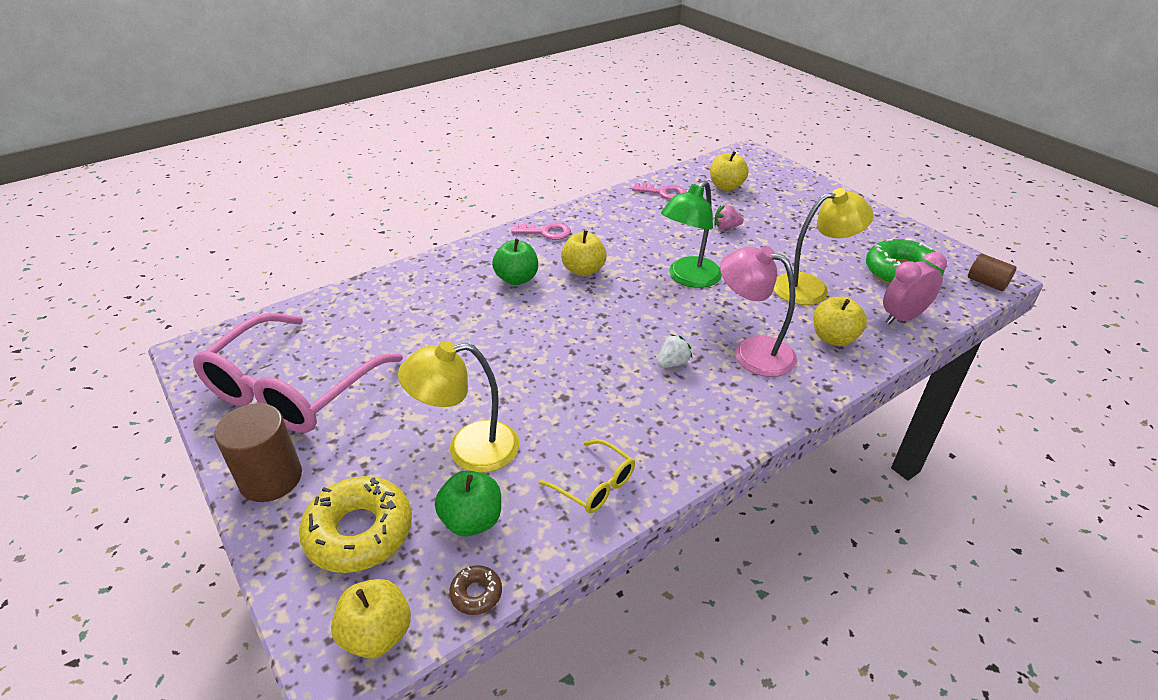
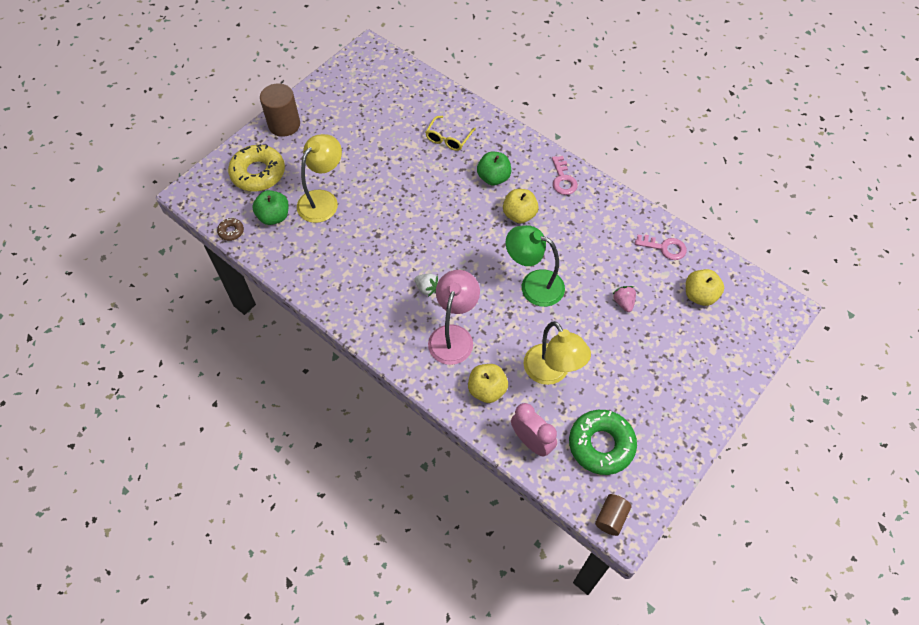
camera: 75 degrees right, 20 degrees up
(292, 389) = (349, 105): pink glasses -> none
(377, 634) = (204, 201): yellow apple -> none
(468, 449) = (323, 200): yellow lamp -> yellow lamp turned 60 degrees clockwise
(595, 485) = (309, 266): yellow glasses -> yellow glasses (448, 138)
(664, 193) = (664, 248): pink key -> pink key turned 75 degrees counterclockwise

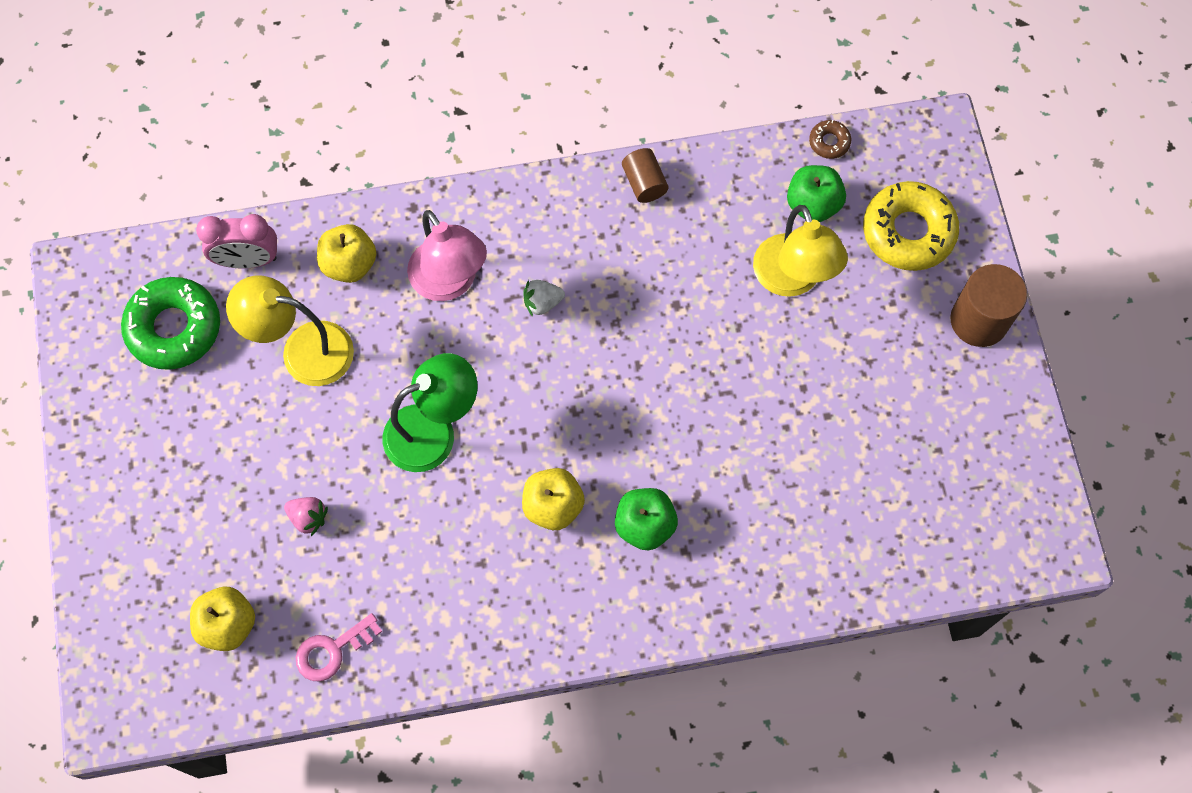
camera: 130 degrees right, 10 degrees up
(448, 138) = (769, 521): yellow glasses -> none
(563, 179) = (560, 618): pink key -> none
(611, 518) = (96, 268): brown cylinder -> brown cylinder (644, 183)

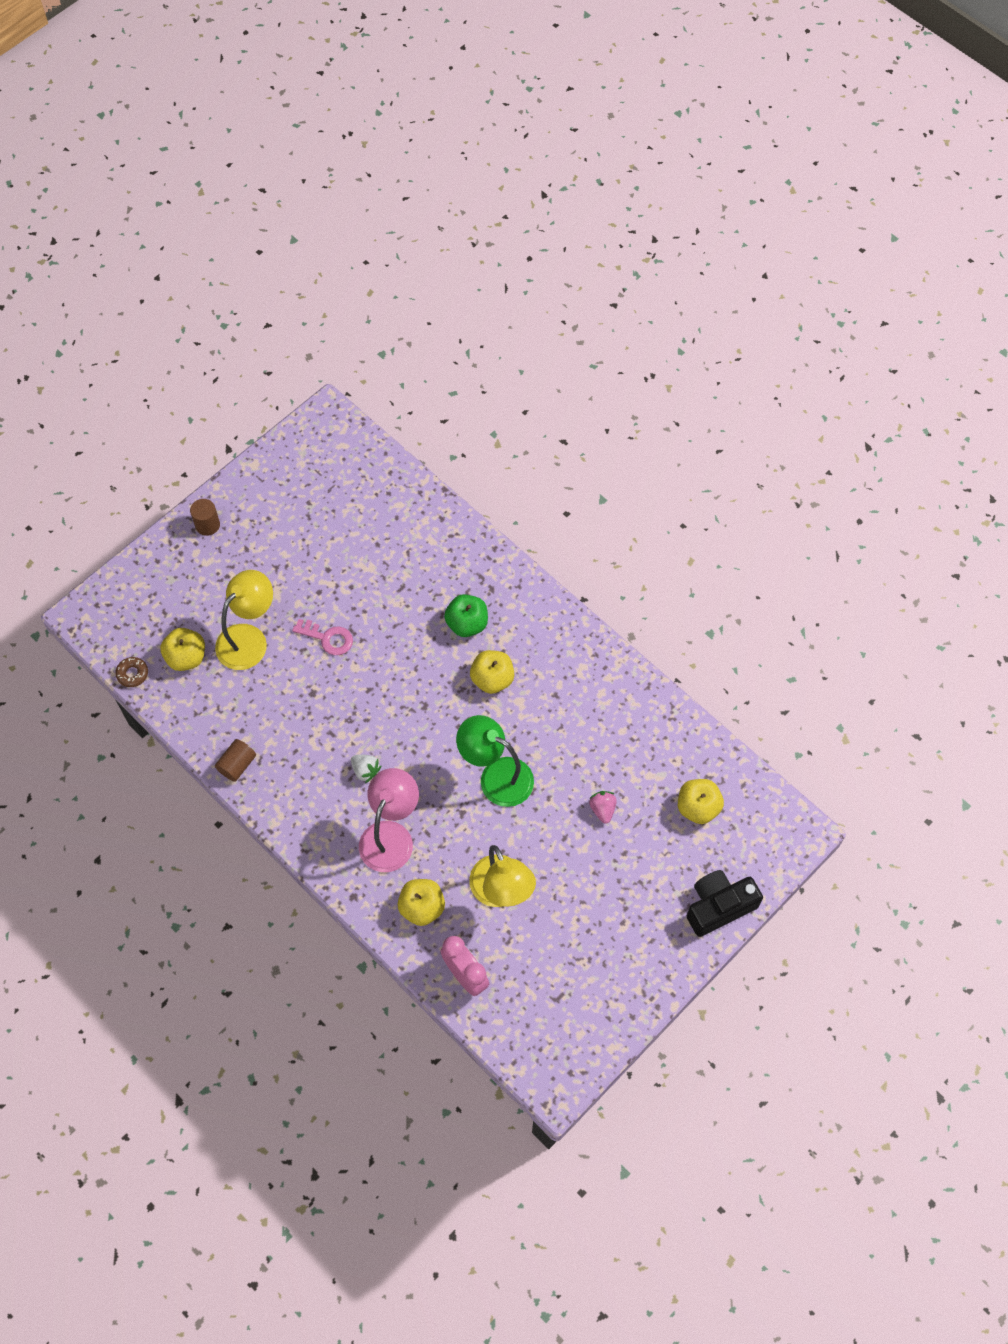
camera: 125 degrees left, 5 degrees down
(106, 562) = (719, 906): none -> black camera
(174, 328) = (545, 986): green donut -> none
(332, 650) = (666, 739): pink key -> pink key (328, 638)
(813, 204) = (186, 657): green apple -> yellow apple
(908, 231) = (170, 594): yellow donut -> none
(979, 320) = (207, 525): brown cylinder -> brown cylinder, size x0.60

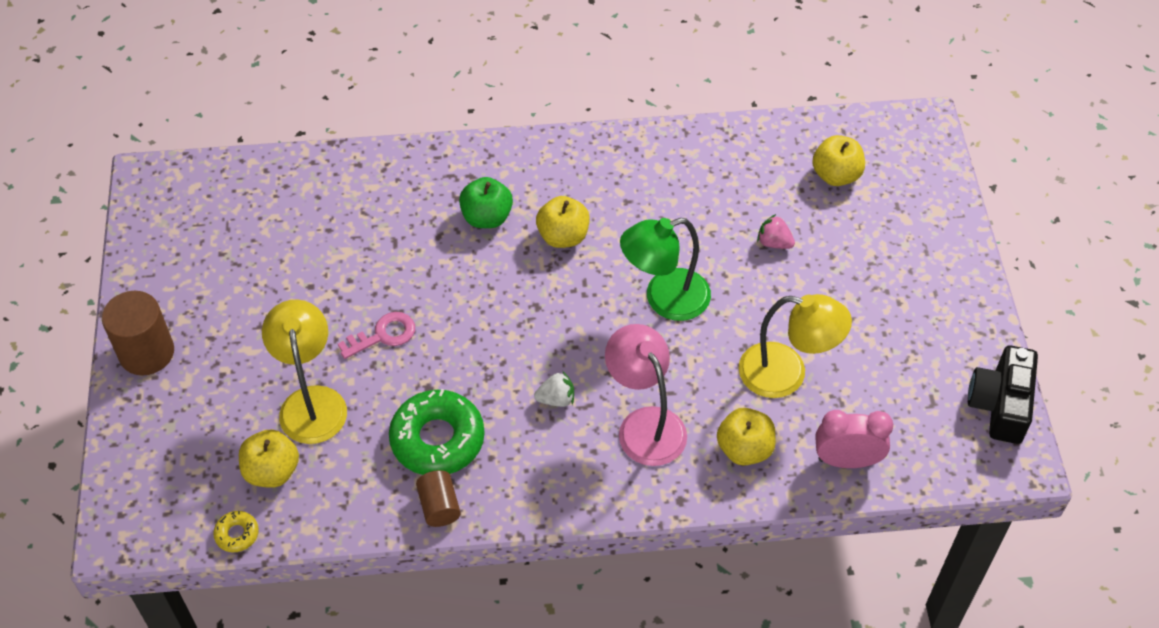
camera: 50 degrees left, 10 degrees down
(132, 674) = (237, 534): brown donut -> yellow donut
(207, 525) = (146, 353): brown cylinder -> brown cylinder, size x1.67
(281, 727) = (437, 439): none -> green donut
(719, 906) = (944, 223): black camera -> black camera (1000, 405)

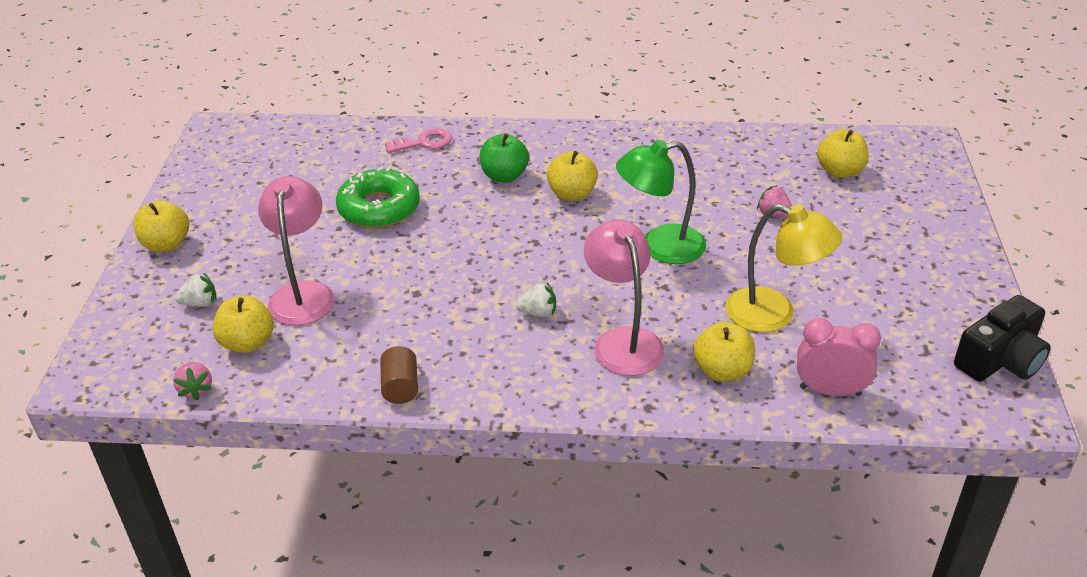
camera: 10 degrees right, 15 degrees down
(146, 353) = (166, 244): brown cylinder -> yellow apple
(207, 427) = (200, 303): none -> white strawberry
(237, 534) = (196, 389): yellow donut -> pink strawberry
(311, 402) = (303, 293): yellow lamp -> pink lamp
(383, 335) = (385, 250): pink key -> pink key (424, 142)
(437, 439) = (414, 333): green donut -> green donut (379, 208)
(1000, 405) = (1000, 360): black camera -> black camera turned 150 degrees counterclockwise

